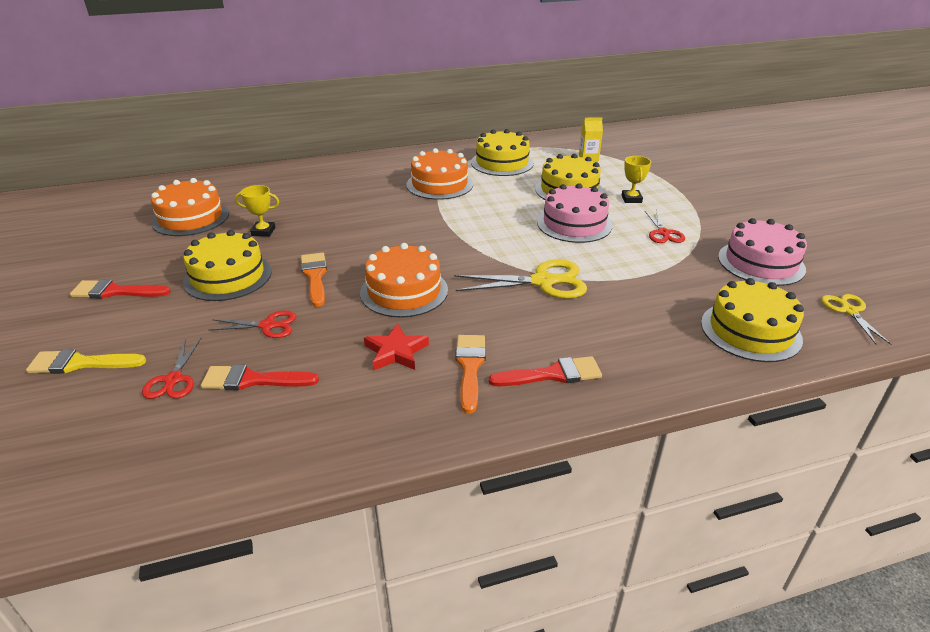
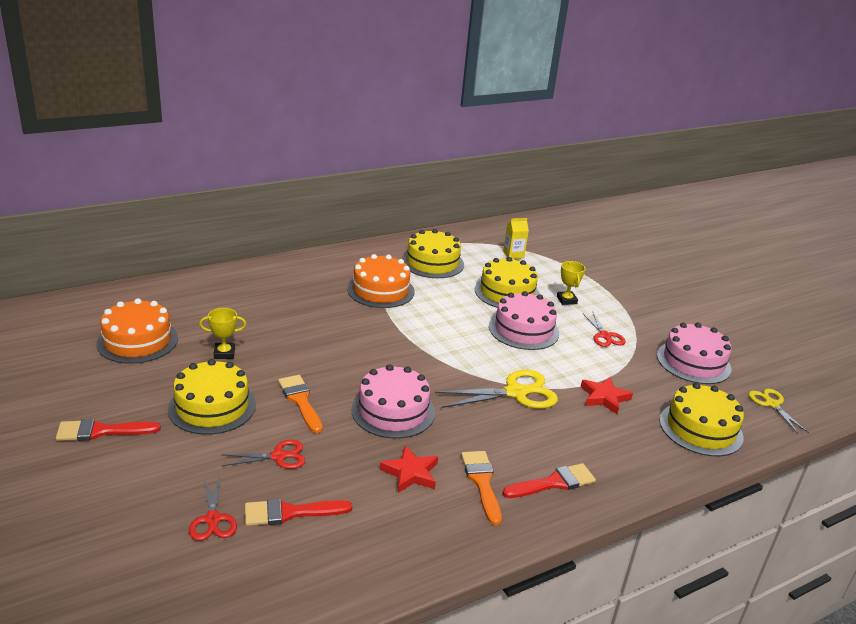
camera: 15 degrees left, 5 degrees down
(80, 363) = (109, 511): yellow brush -> none
(404, 291) = (393, 411): orange cake -> pink cake
(642, 292) = (604, 397): none -> red star

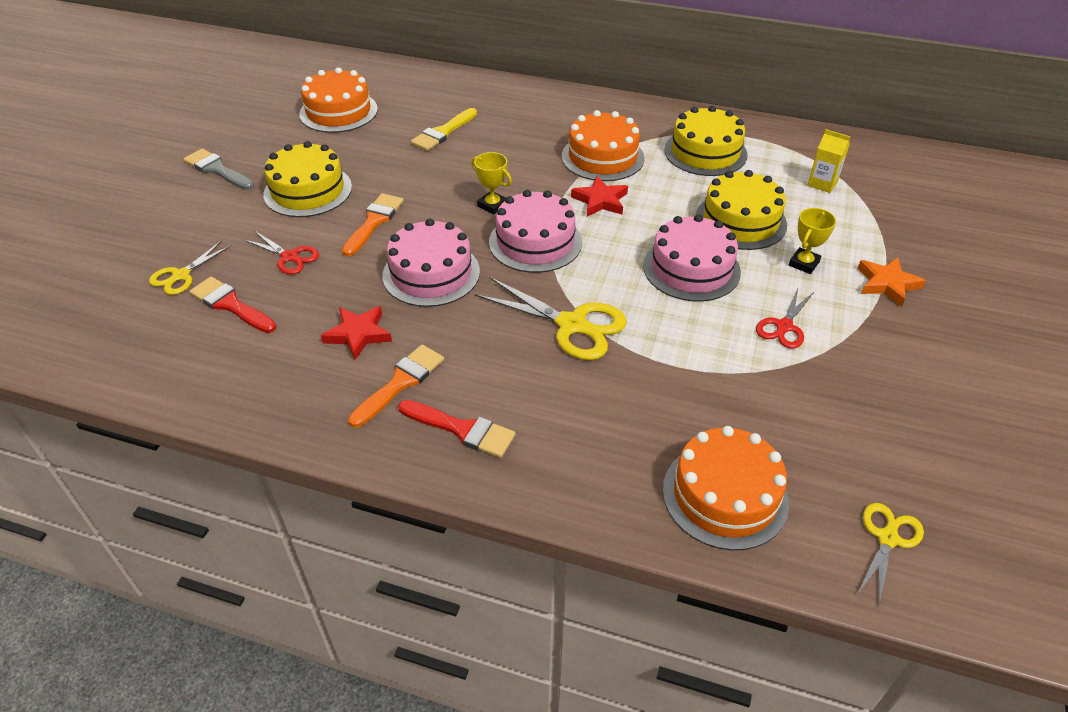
camera: 50 degrees right, 15 degrees up
(101, 431) = (217, 170): red brush -> grey brush
(213, 519) = (181, 275): red scissors -> yellow scissors
(224, 353) = (381, 152): yellow trophy -> yellow trophy (492, 205)
(249, 320) = (443, 132): none -> yellow brush
(604, 397) = (662, 388): red star -> red star (600, 201)
(612, 292) = (887, 284): none -> orange star
(693, 362) = (858, 422): pink cake -> pink cake (535, 242)
(701, 428) = (725, 495): yellow cake -> orange cake

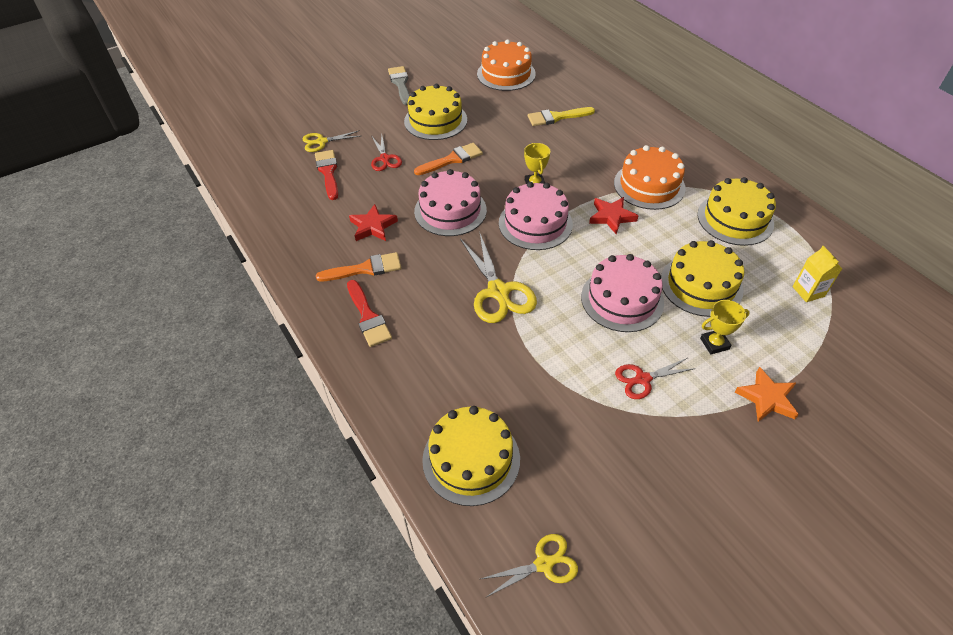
camera: 40 degrees right, 5 degrees up
(725, 495) = (471, 459): orange cake -> yellow cake

